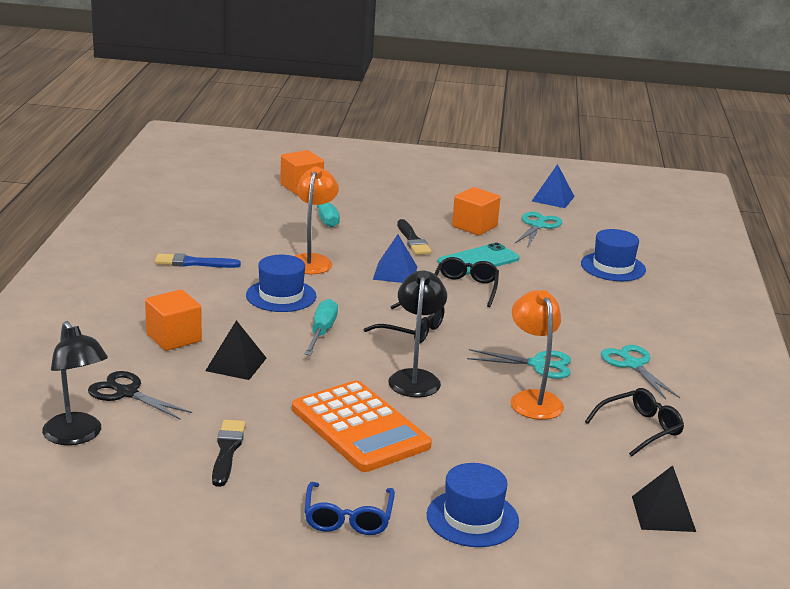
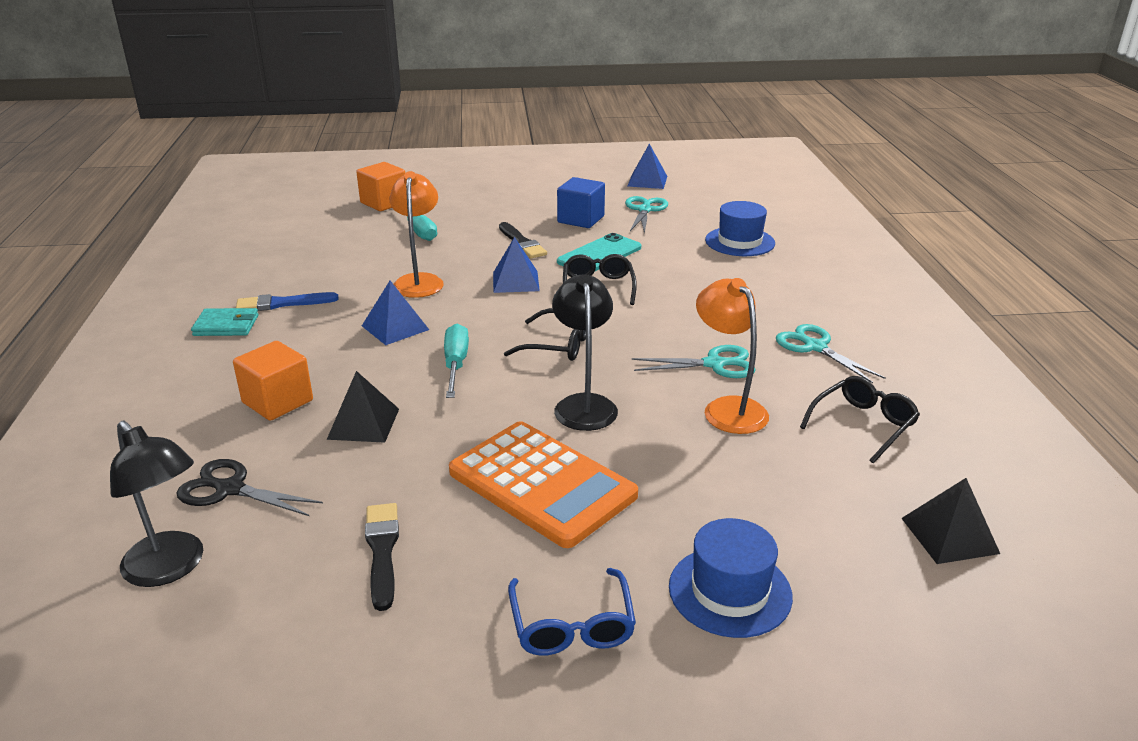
camera: 10 degrees left, 5 degrees up
(145, 274) = (226, 325): none -> turquoise wallet
(281, 296) = (395, 327): blue hat -> blue pyramid
(474, 226) = (581, 219): orange cube -> blue cube

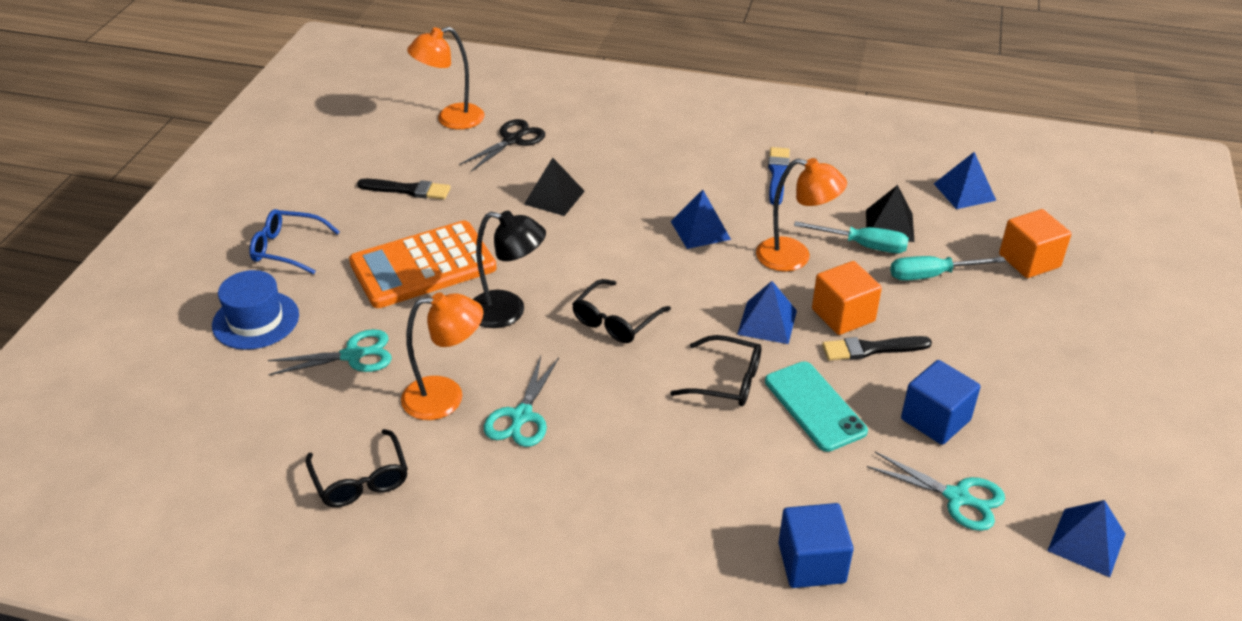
camera: 110 degrees right, 10 degrees up
(171, 568) = (451, 120): black lamp -> orange lamp
(226, 325) = (747, 145): turquoise wallet -> none
(277, 401) = (609, 163): orange cube -> orange cube (843, 315)
(294, 227) = (964, 192): none -> blue pyramid
(455, 364) = (615, 254): turquoise screwdriver -> turquoise screwdriver (863, 246)
(739, 242) = (811, 563): blue hat -> blue cube
(815, 347) = (507, 511): turquoise scissors -> turquoise scissors (352, 355)
(949, 535) = (203, 458): black pyramid -> black pyramid (889, 225)

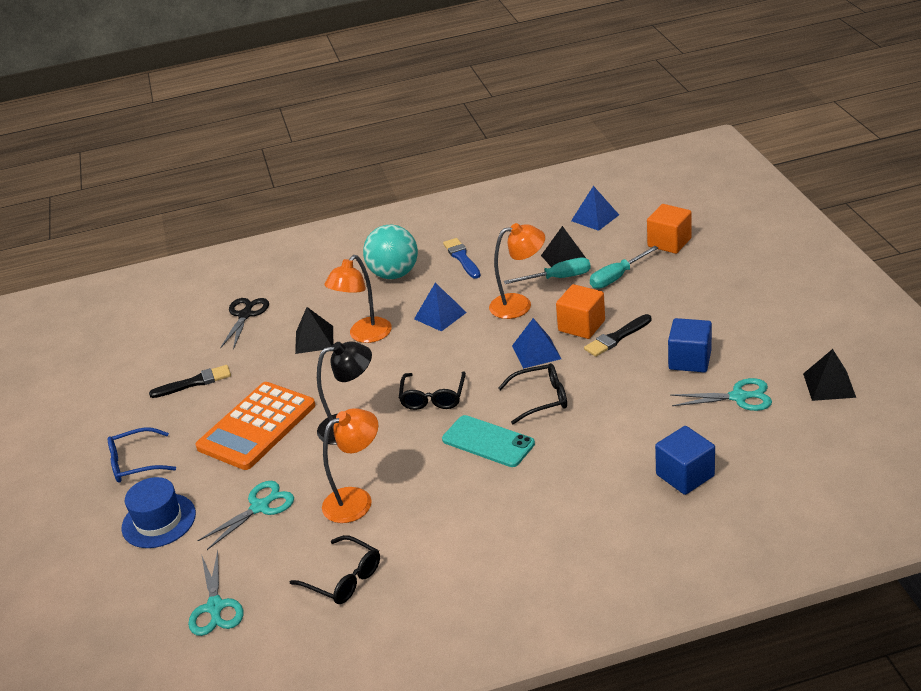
camera: 25 degrees left, 5 degrees down
(451, 120) = (182, 321): orange lamp -> orange lamp (365, 336)
(521, 416) = (422, 485): turquoise scissors -> turquoise scissors (215, 607)
(692, 161) = (394, 274): none -> turquoise ball
(814, 406) = (610, 387): turquoise phone -> turquoise phone (488, 441)
(1086, 542) = (829, 385): blue pyramid -> black pyramid

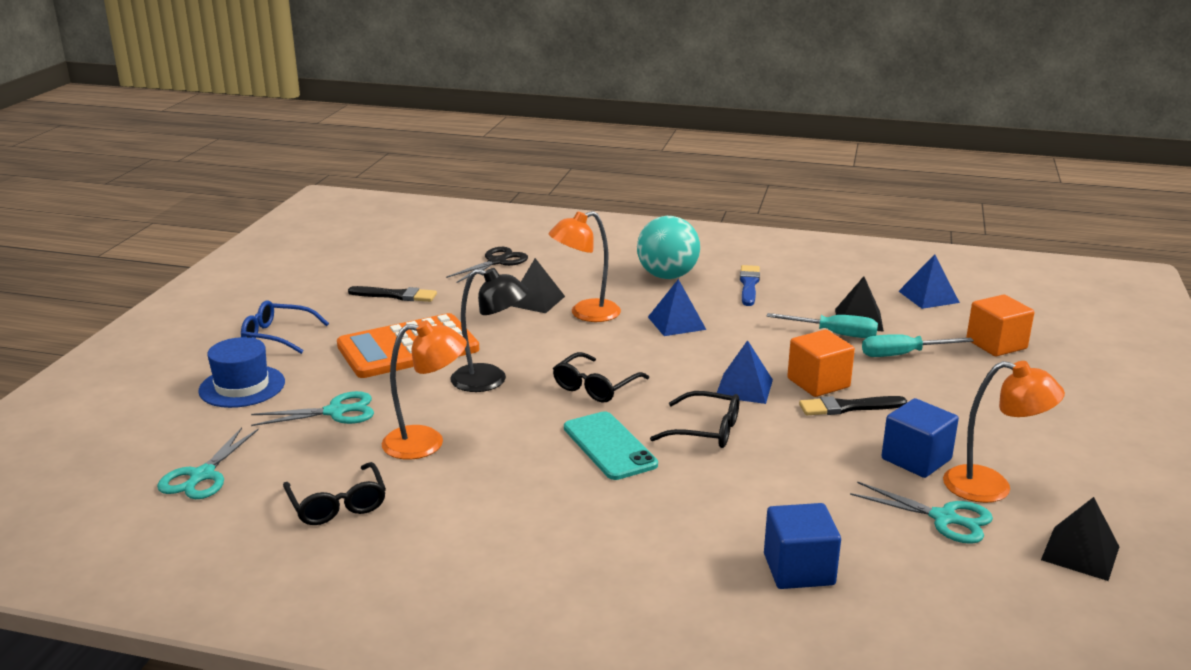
camera: 25 degrees right, 10 degrees down
(519, 305) = (768, 342): orange lamp -> orange lamp (991, 487)

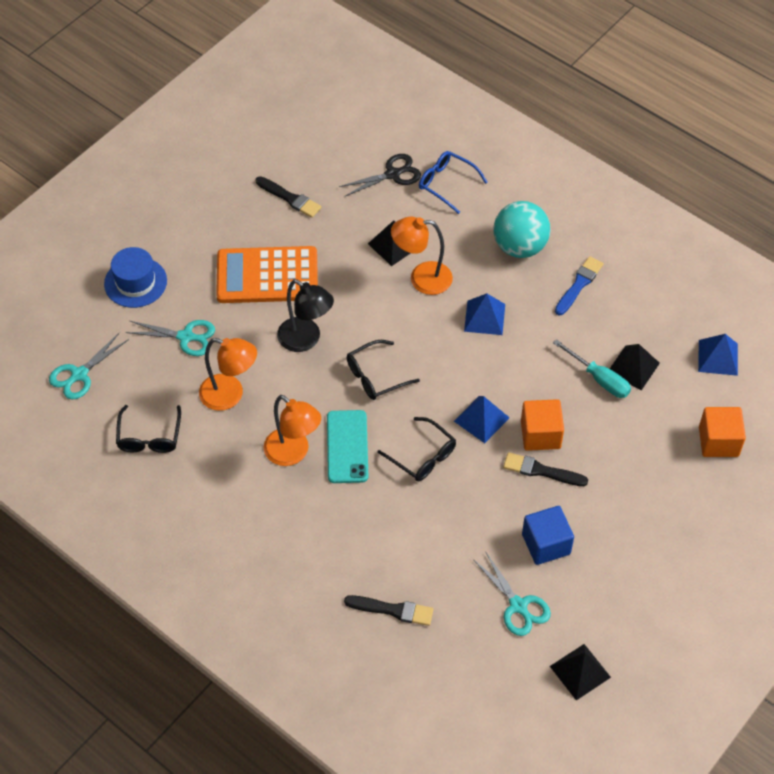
camera: 25 degrees right, 30 degrees up
(278, 336) = (182, 225): blue glasses -> blue glasses (447, 184)
(799, 569) = (393, 610): blue cube -> black brush
(903, 354) = (632, 425): turquoise screwdriver -> none
(991, 487) = (574, 592): orange lamp -> orange lamp (293, 453)

